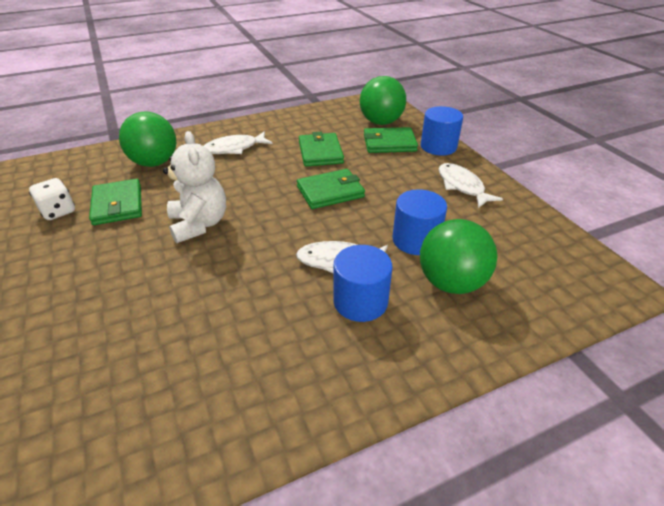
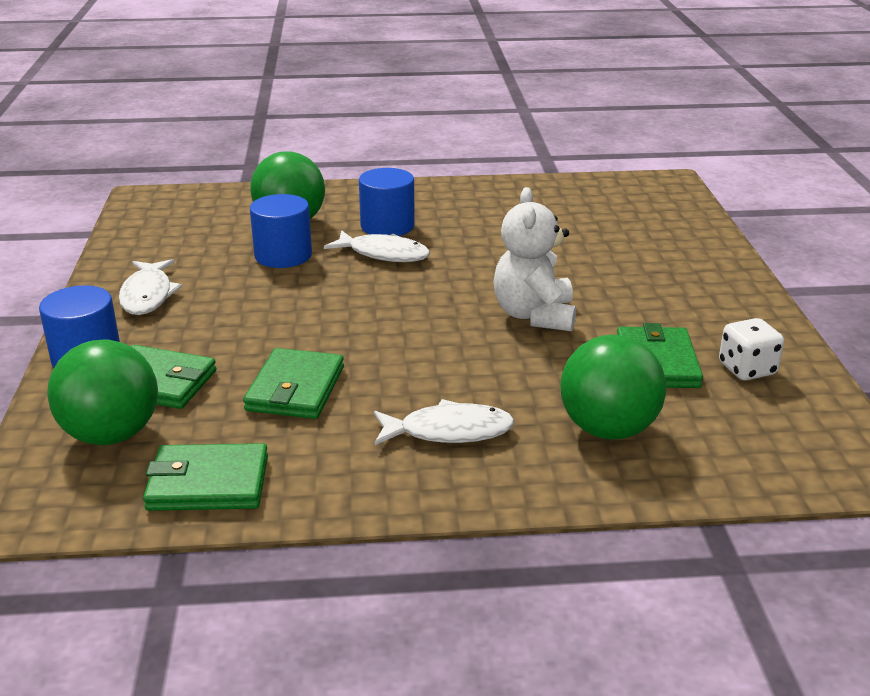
camera: 160 degrees left, 10 degrees down
(330, 192) = (334, 322): green wallet -> green wallet (208, 483)

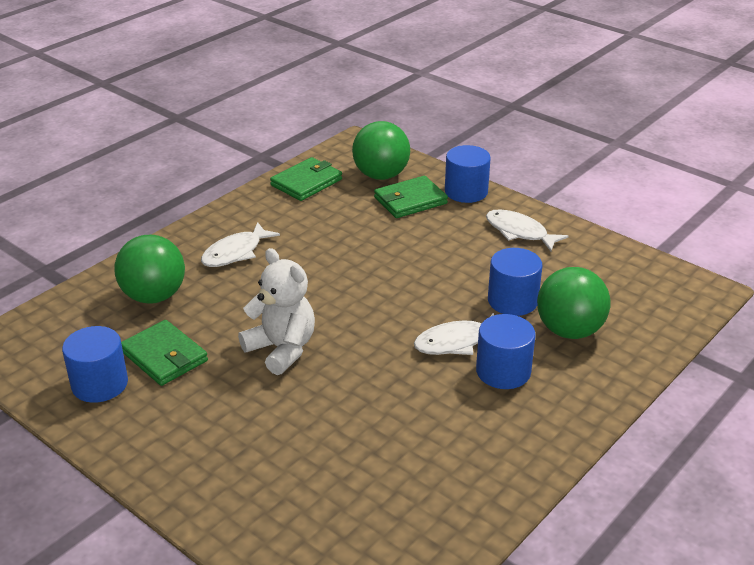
camera: 135 degrees right, 5 degrees up
(295, 389) = (342, 231): green wallet -> none
(747, 369) = (100, 384): white dice -> blue cylinder

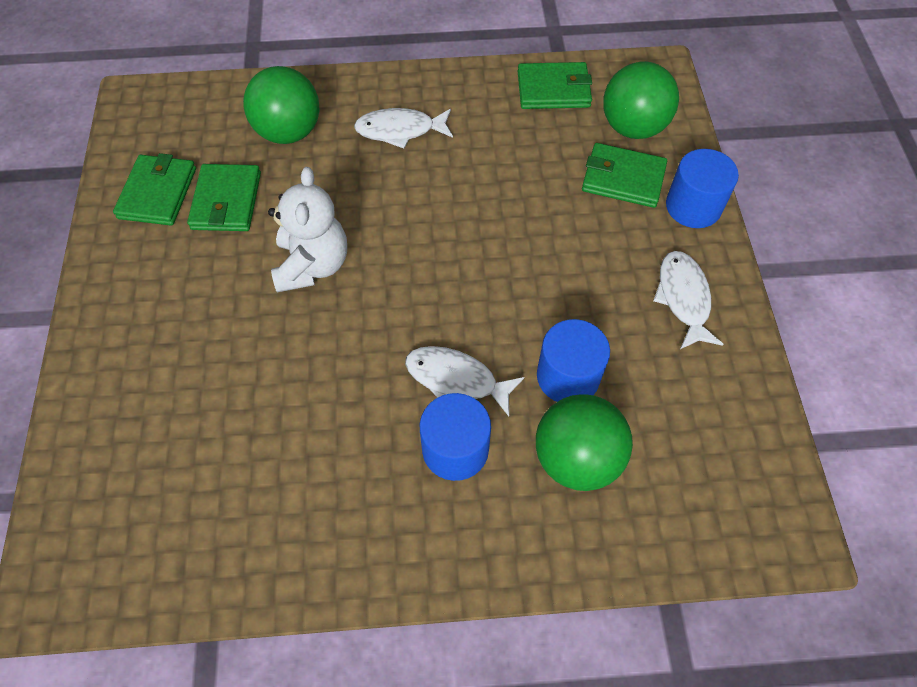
camera: 45 degrees right, 25 degrees up
(100, 384) = (157, 193): blue cylinder -> green wallet

